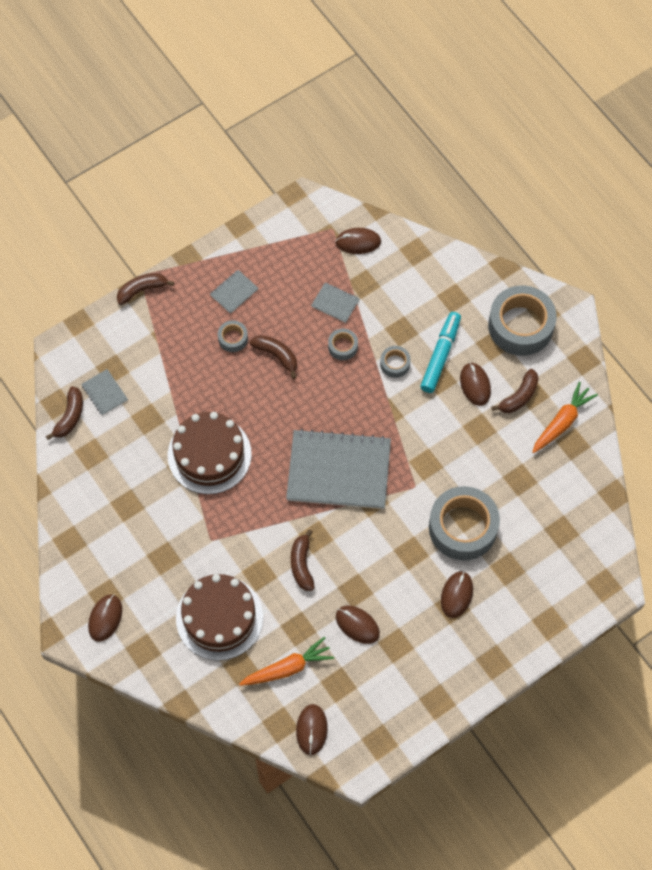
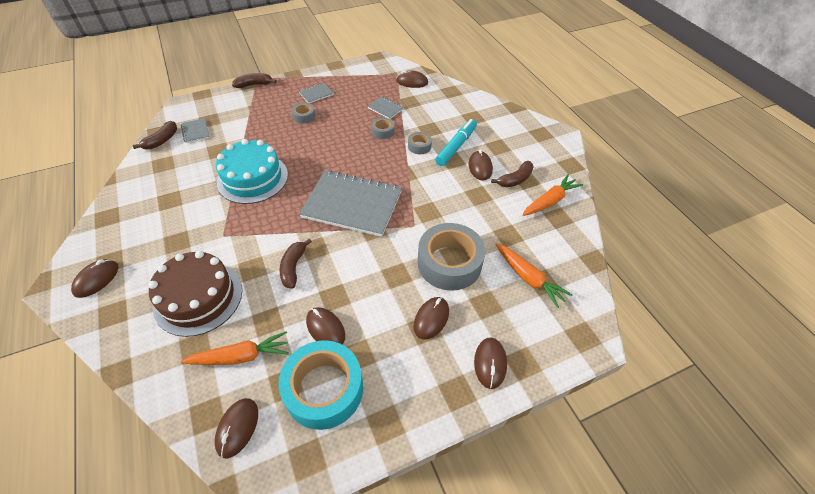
camera: 10 degrees right, 15 degrees down
(209, 455) = (252, 178): brown cake -> turquoise cake
(276, 355) = (331, 129): brown banana -> none
(375, 682) = (324, 389): none -> turquoise tape
(519, 629) = (490, 363): none -> brown mouse
(520, 326) = (522, 139): grey tape -> none
(546, 530) = (528, 278): none -> orange carrot

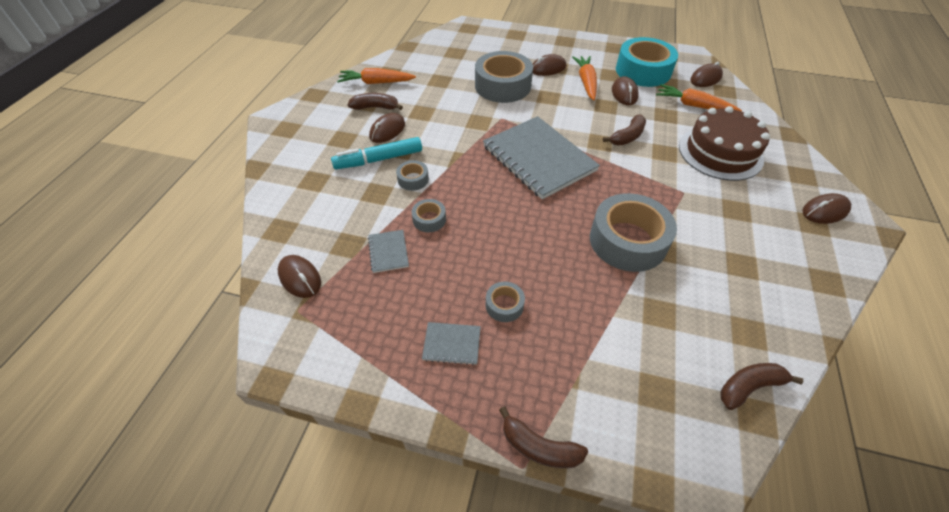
camera: 140 degrees left, 0 degrees up
(195, 131) = (687, 375): grey notebook -> none
(252, 178) = (627, 241): turquoise cake -> grey tape
(490, 363) = (534, 41): brown mouse -> none
(528, 278) = (461, 57): orange carrot -> orange carrot (586, 82)

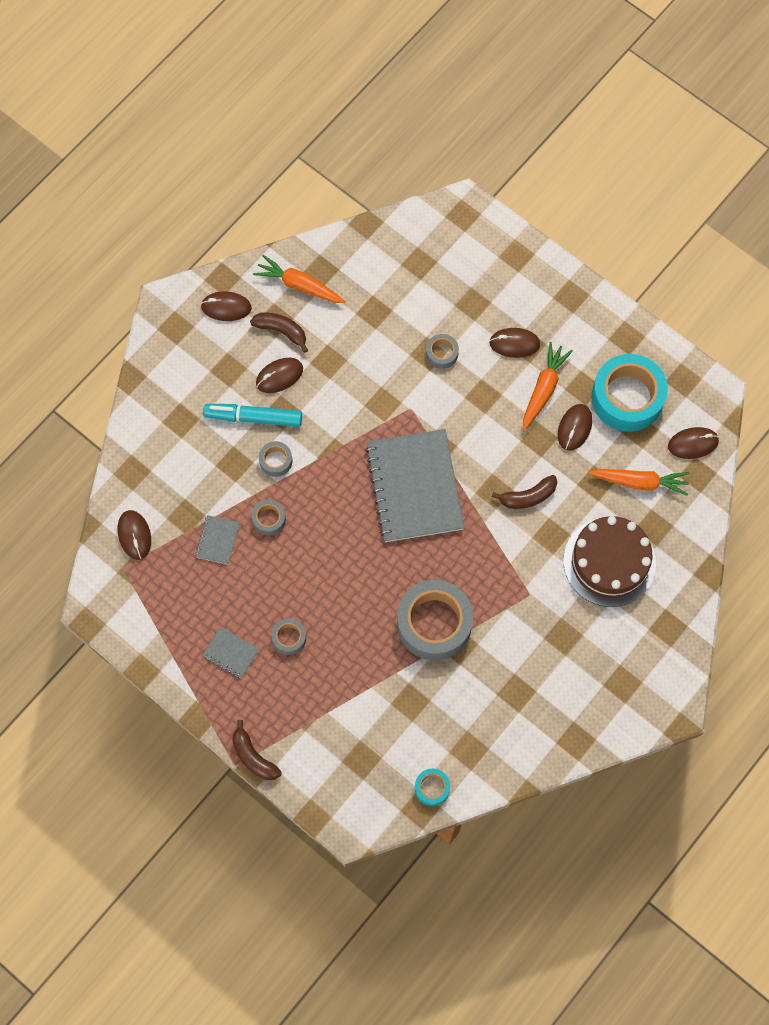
camera: 25 degrees right, 20 degrees up
(502, 86) = (442, 353): grey tape -> grey tape, size x0.45
(693, 105) = (639, 482): orange carrot -> orange carrot turned 135 degrees clockwise
(749, 387) = (432, 788): brown banana -> turquoise tape
(824, 211) = (647, 676): brown mouse -> brown mouse (226, 307)

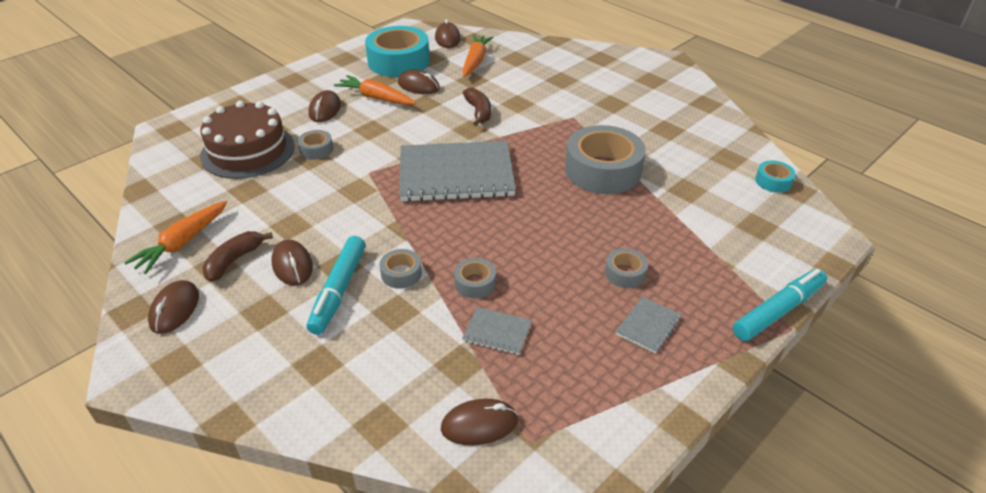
camera: 85 degrees left, 30 degrees down
(253, 757) = (778, 311): brown banana -> turquoise marker
(609, 562) = (544, 78): brown cake -> brown cake (248, 151)

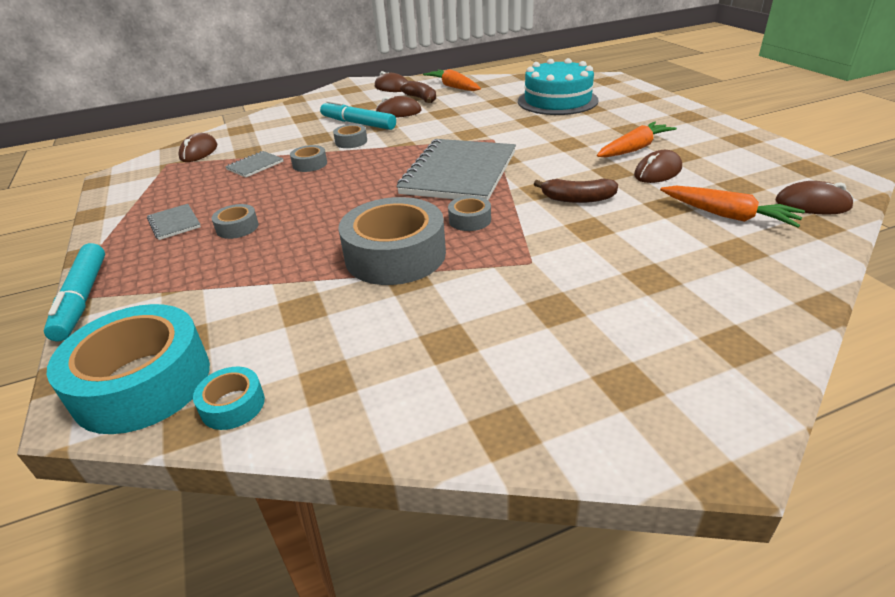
camera: 115 degrees right, 5 degrees down
(248, 151) = (557, 101): brown cake -> turquoise cake
(316, 149) = (544, 122): grey tape -> grey tape (469, 220)
(325, 109) = (617, 126): brown mouse -> none
(398, 61) = (730, 166): turquoise tape -> turquoise tape (142, 382)

